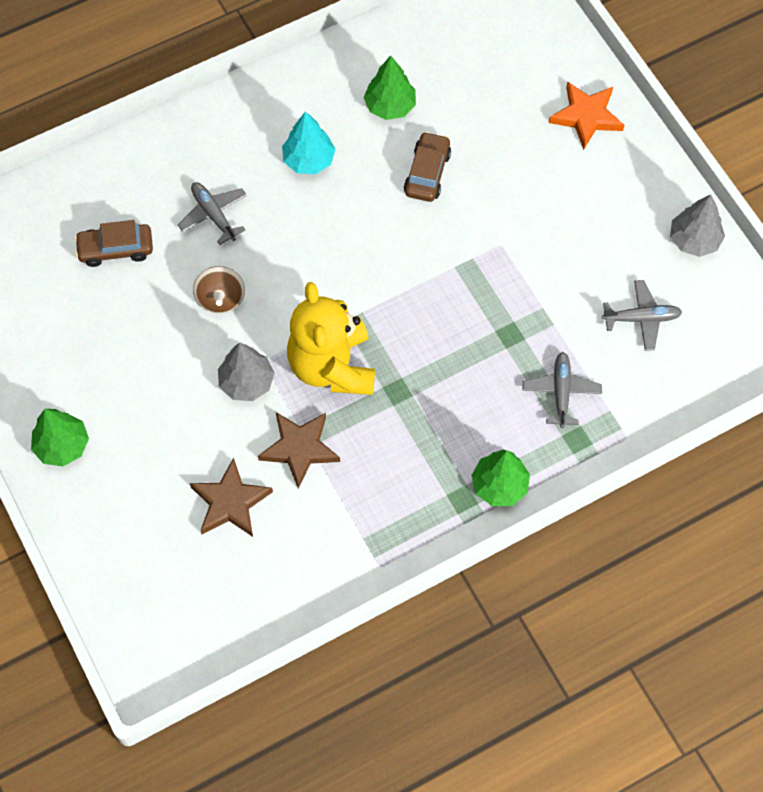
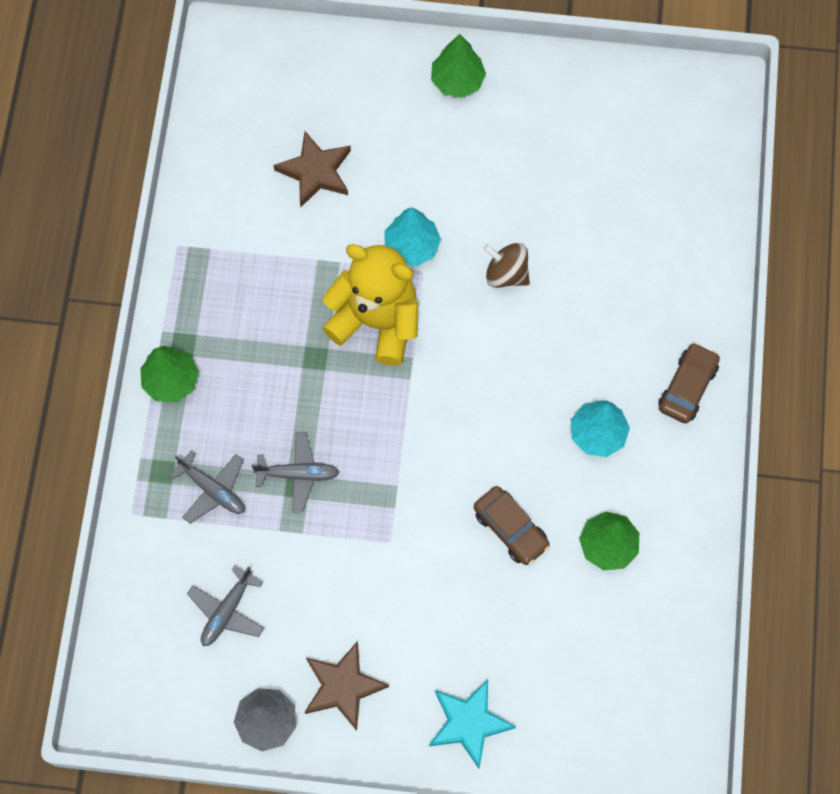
camera: 125 degrees right, 5 degrees up
(116, 249) = (615, 220): brown car -> brown car (687, 387)
(213, 215) = (595, 318): grey plane -> grey plane (298, 474)
(247, 382) = (412, 246): grey tree -> turquoise tree
(300, 448) = (322, 250): brown star -> brown star (343, 686)
(586, 116) = (469, 723): orange star -> turquoise star

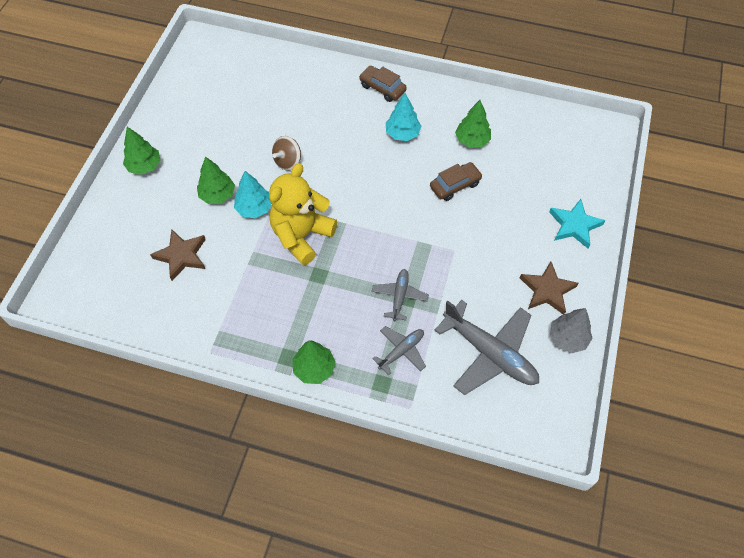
camera: 80 degrees left, 10 degrees down
(227, 611) = (489, 353): grey plane -> grey plane, size x1.88
(426, 191) = (218, 195): none -> green tree

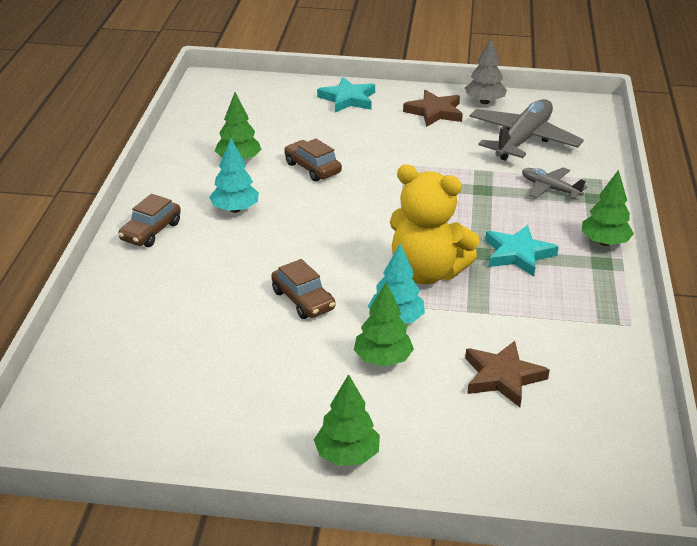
camera: 100 degrees left, 25 degrees down
(288, 161) = (303, 300): brown spinning top -> brown car
(311, 300) = (518, 254): none -> turquoise star
(399, 296) = (483, 194): grey plane -> none

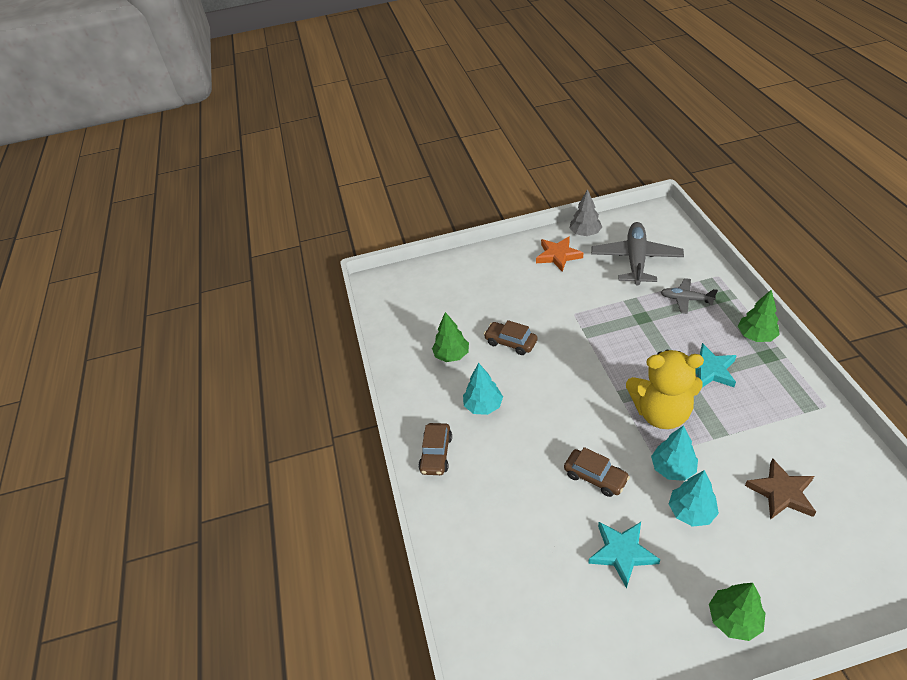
camera: 15 degrees left, 10 degrees up
(348, 99) = (489, 265): turquoise star -> turquoise star (622, 553)
(382, 359) = (691, 512): green tree -> turquoise tree
(434, 112) = (558, 255): brown star -> orange star

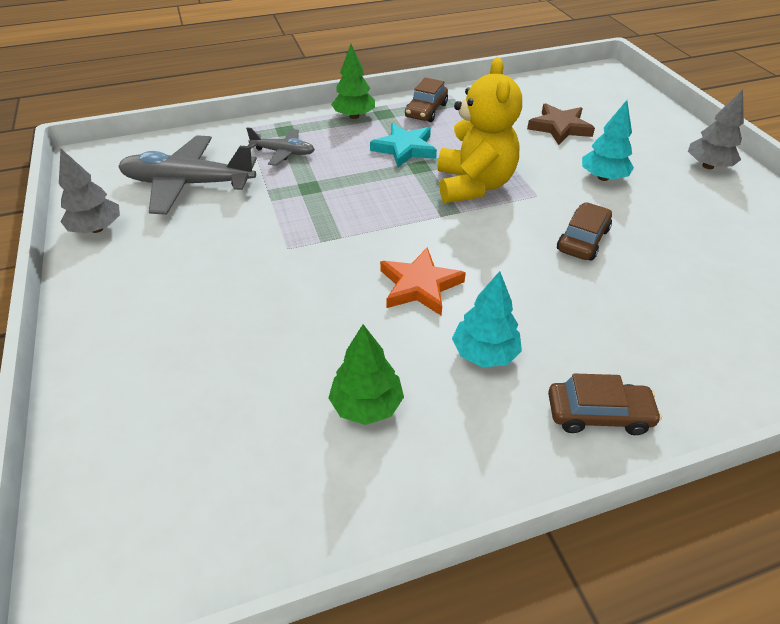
camera: 100 degrees left, 0 degrees up
(510, 342) = (342, 320): brown car -> brown car (426, 111)
(558, 255) = (139, 260): orange star -> orange star (419, 285)
(622, 553) = (676, 225): turquoise star -> none
(672, 468) = (551, 184): turquoise tree -> none
(686, 299) = (283, 152): grey plane -> grey plane turned 90 degrees counterclockwise
(733, 619) = (708, 166): green tree -> grey tree

